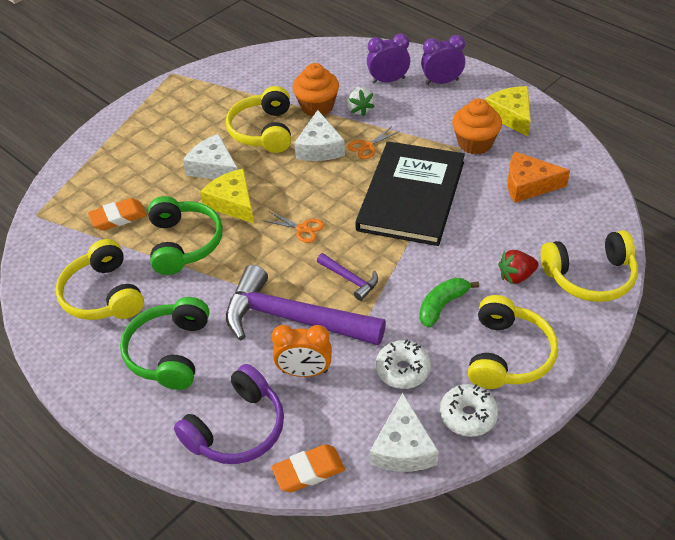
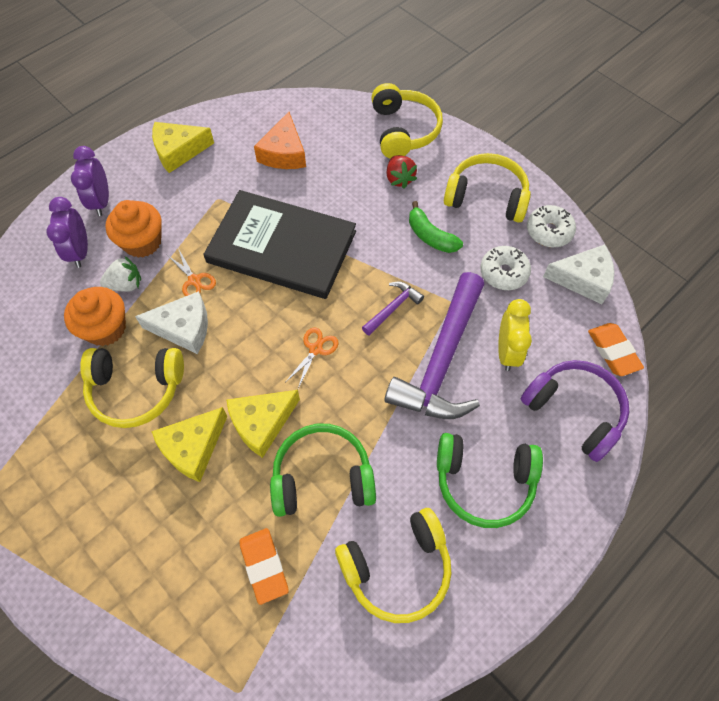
camera: 90 degrees left, 15 degrees up
(214, 168) = (193, 448): white cheese -> yellow cheese
(304, 372) = (507, 352): orange clock -> yellow clock
(475, 143) = (213, 185): orange cupcake -> orange cupcake (142, 242)

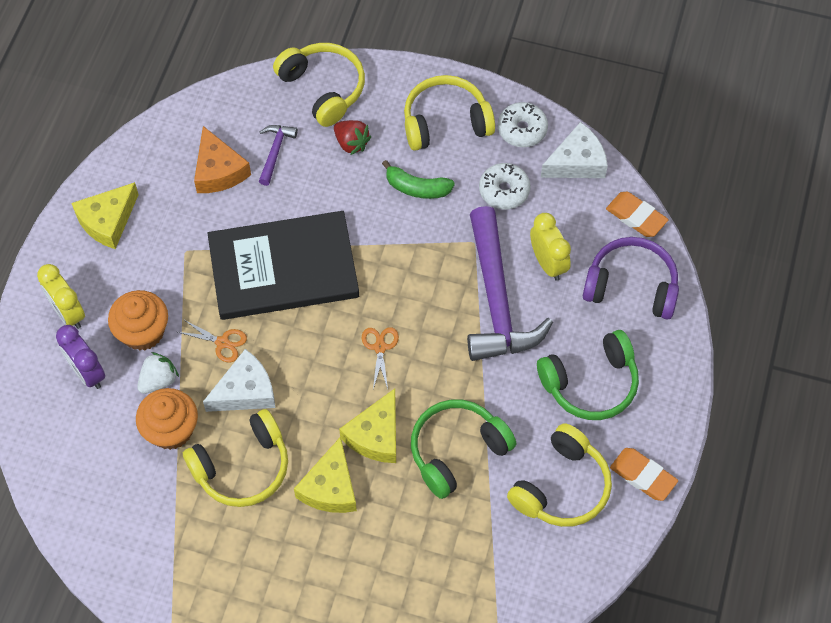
camera: 30 degrees left, 0 degrees up
(101, 202) = (68, 313): purple clock -> yellow clock
(264, 566) = (455, 543): orange eraser -> orange eraser (643, 476)
(393, 308) = (425, 274): purple hammer -> purple hammer (275, 152)

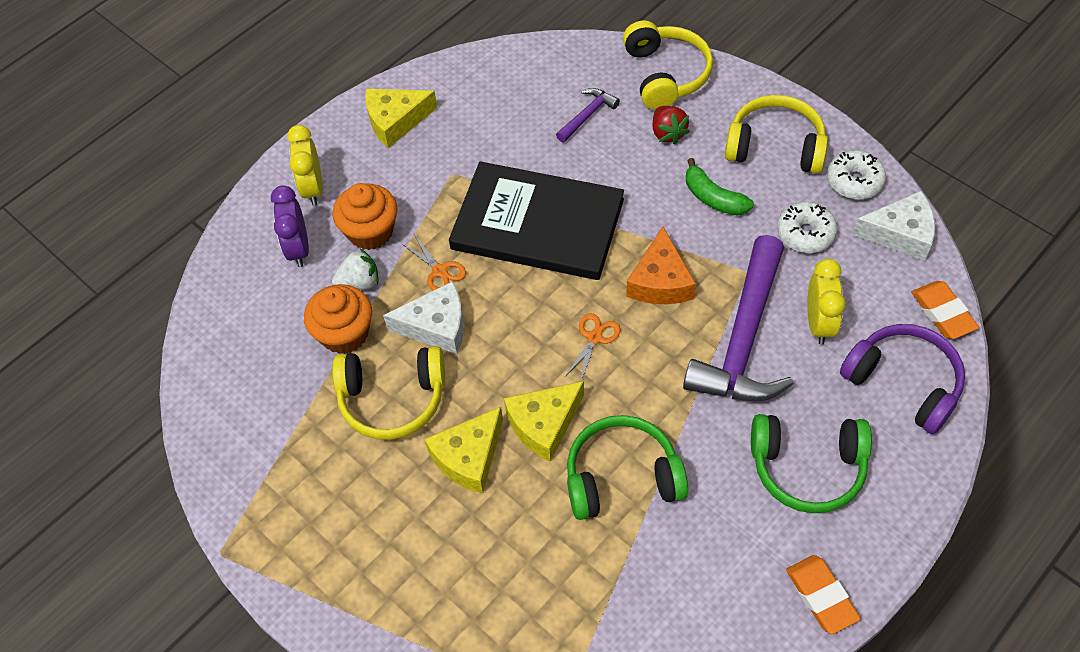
camera: 30 degrees right, 5 degrees down
(218, 171) = (524, 113): orange cheese -> orange cheese (660, 281)
(561, 486) = (719, 566): yellow headphones -> none

